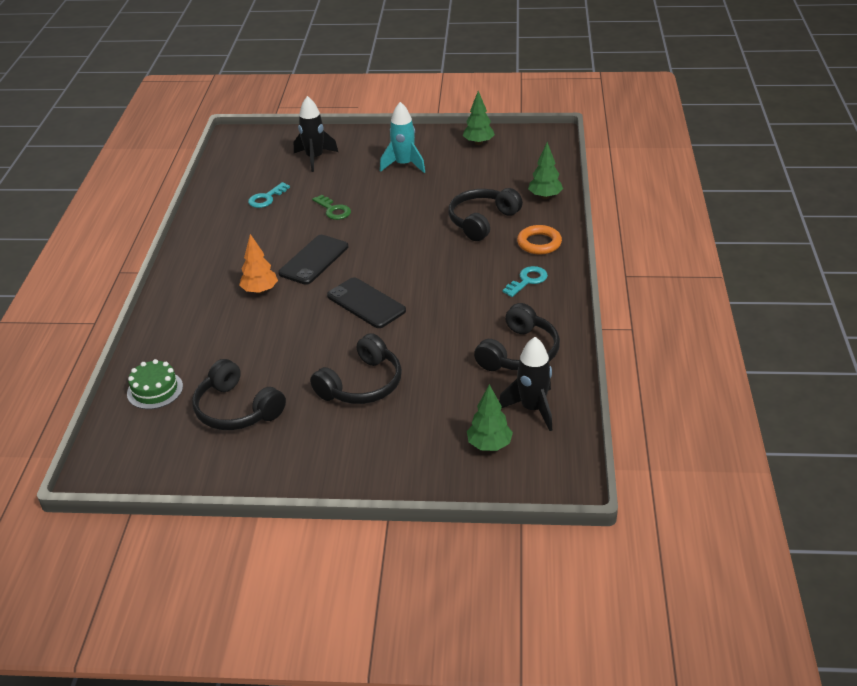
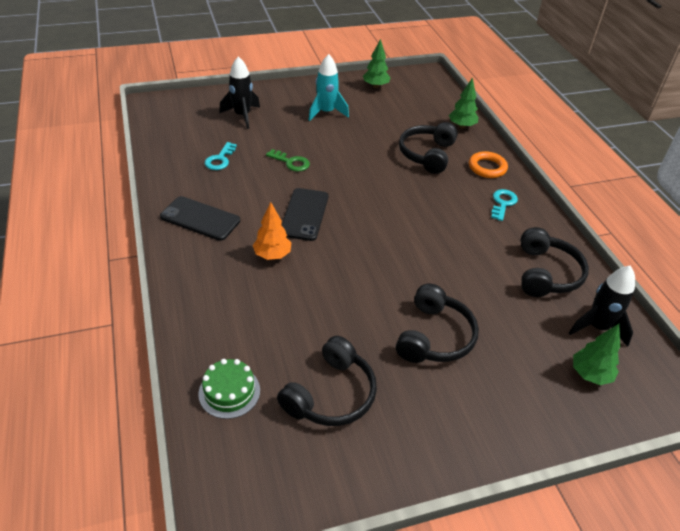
camera: 25 degrees left, 5 degrees up
(236, 409) = (331, 394): black headphones -> black headphones turned 75 degrees counterclockwise
(366, 303) = (381, 250): black phone -> black phone (200, 218)

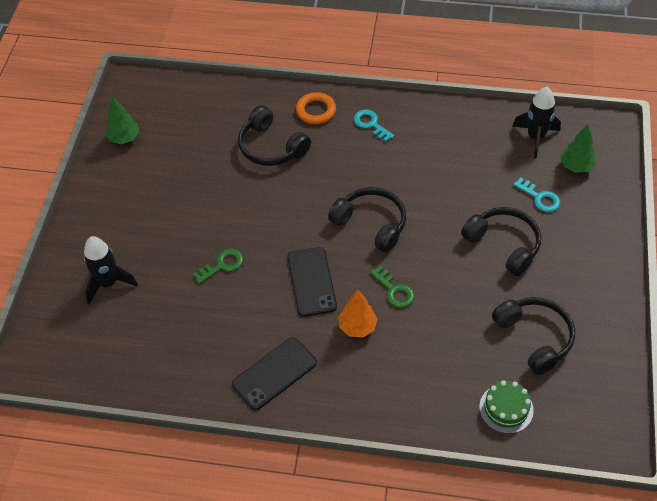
camera: 60 degrees left, 10 degrees up
(220, 159) = (182, 328): turquoise key -> turquoise key (540, 198)
(304, 214) = (311, 282): black phone -> black phone turned 45 degrees clockwise
(326, 112) = (149, 202): turquoise rocket -> none
(326, 269) = (394, 290): none -> green key
(461, 126) = (240, 99): green tree -> none
(546, 273) = (468, 139): black headphones -> black headphones (371, 224)

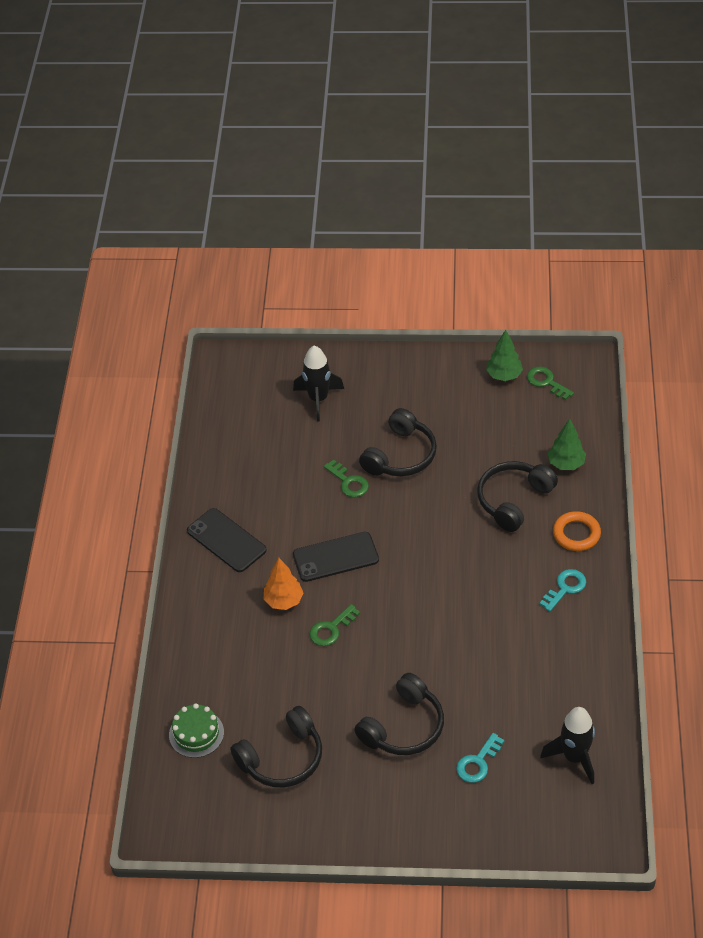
camera: 85 degrees right, 5 degrees down
(142, 111) = (546, 382): none -> green key
(371, 224) = (417, 601): black headphones -> black headphones (400, 455)
(576, 166) = (534, 801): green tree -> green tree (566, 464)

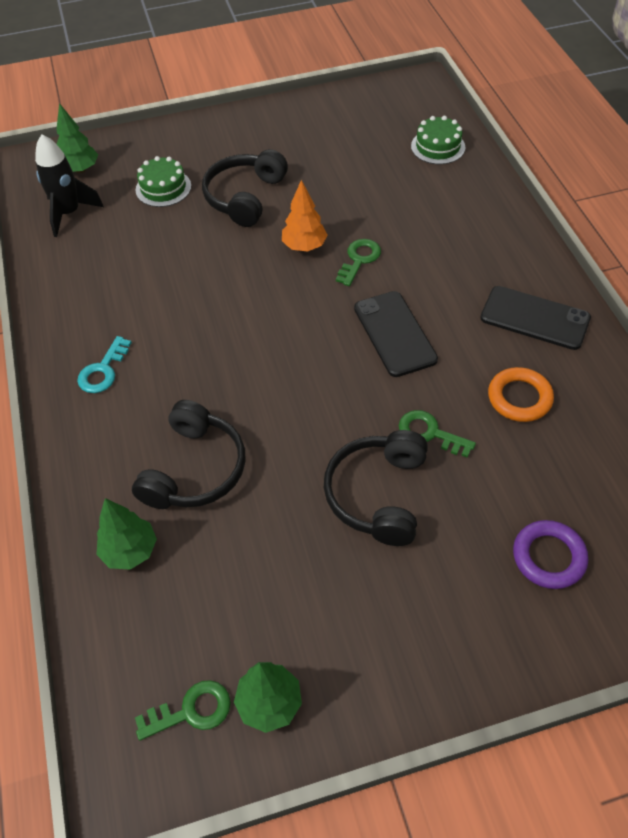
camera: 160 degrees right, 5 degrees up
(282, 758) = (348, 149): black headphones -> none
(283, 601) = (426, 273): orange tree -> orange tree (304, 246)
(318, 399) = (548, 557): black rocket -> purple ring
(335, 557) = (395, 333): black phone -> black phone turned 75 degrees counterclockwise
(478, 762) = (163, 188): turquoise key -> green cake
(546, 382) = (191, 711): green key -> green key turned 45 degrees counterclockwise
(556, 814) = (80, 170): none -> green tree
(576, 534) = (99, 444): orange ring -> orange ring (519, 398)

